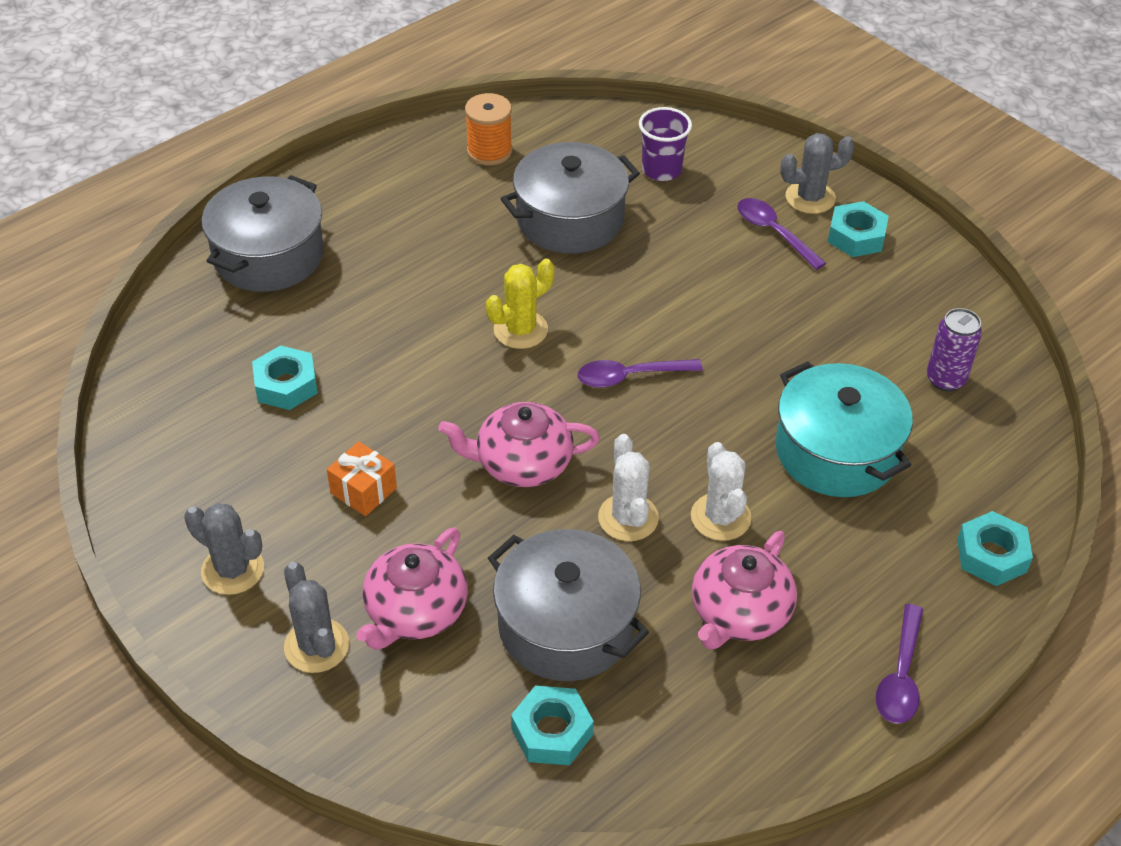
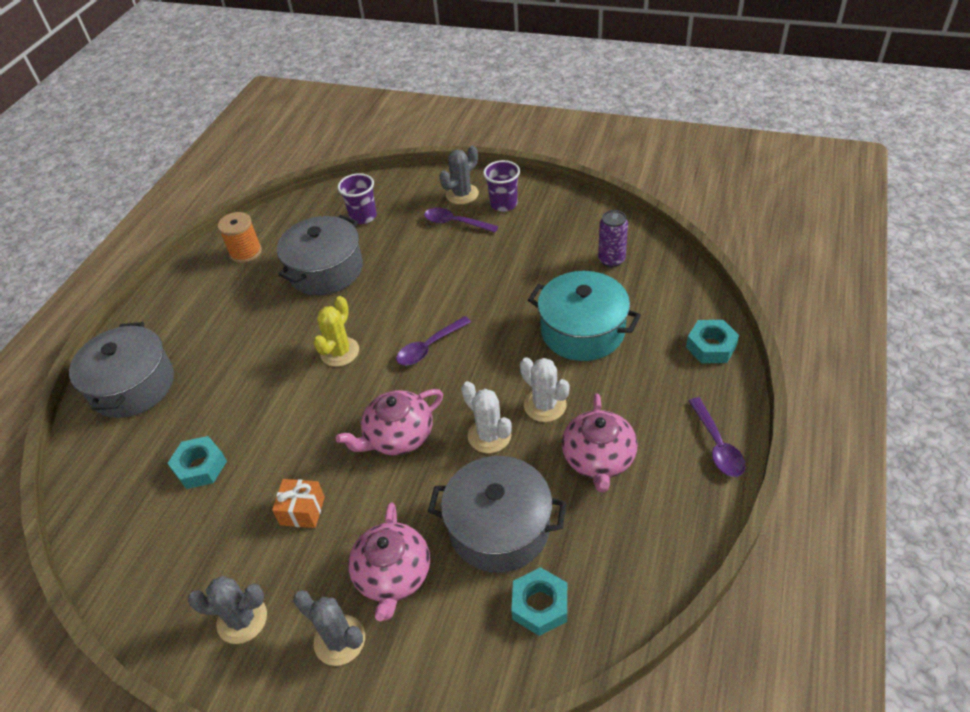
camera: 25 degrees left, 0 degrees up
(856, 236) = (504, 204): turquoise nut -> purple cup

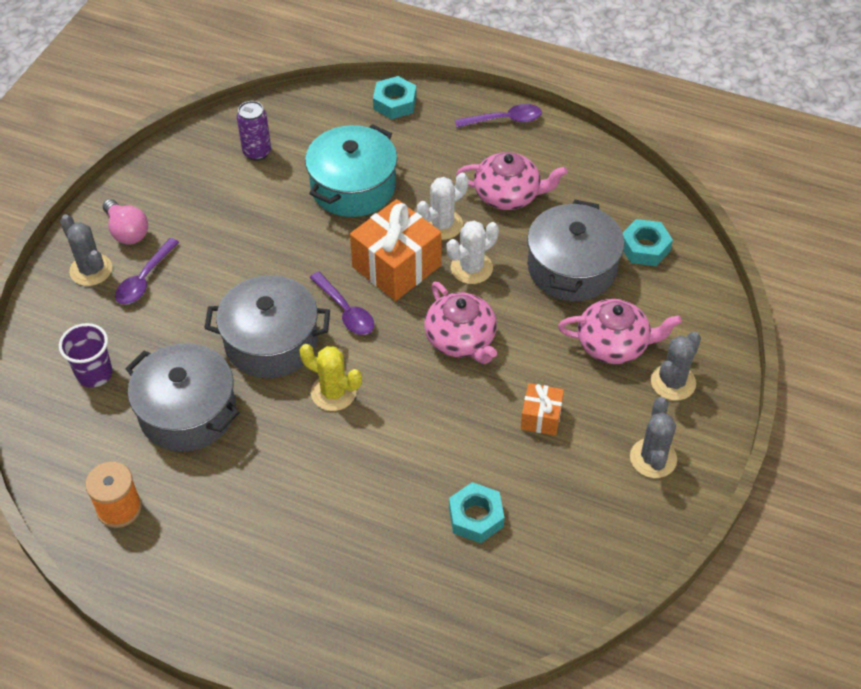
camera: 90 degrees left, 5 degrees up
(133, 386) = (340, 612): grey pot -> grey pot (271, 342)
(485, 376) = (396, 266): none -> orange gift
(504, 204) = (127, 231): purple cup -> pink light bulb

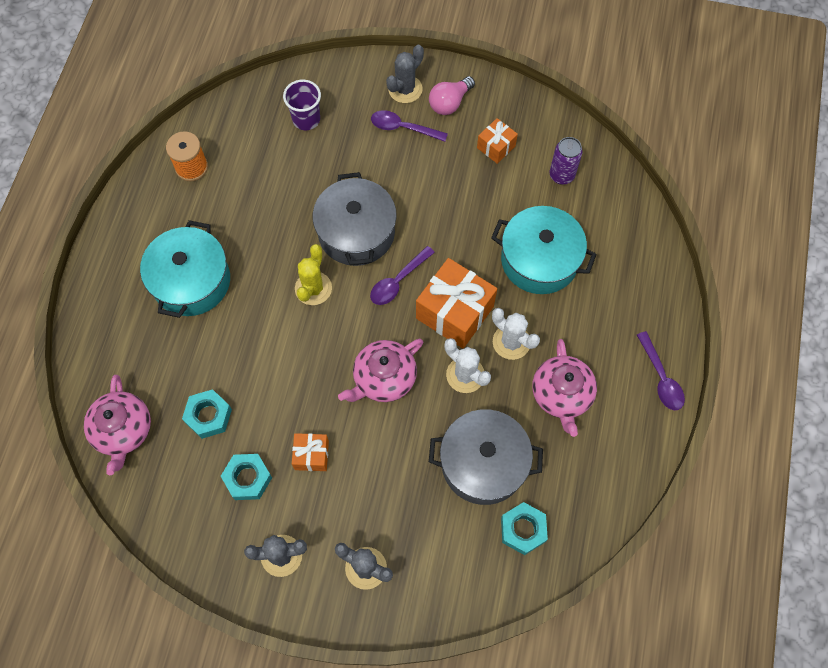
camera: 80 degrees right, 15 degrees up
(187, 412) = (280, 190): grey pot -> none
(201, 200) = (496, 147): none -> orange gift
(289, 521) = (191, 281): none -> turquoise pot
(395, 103) = (655, 275): turquoise nut -> turquoise nut (248, 478)
(613, 344) = (400, 510): pink teapot -> pink teapot (123, 430)

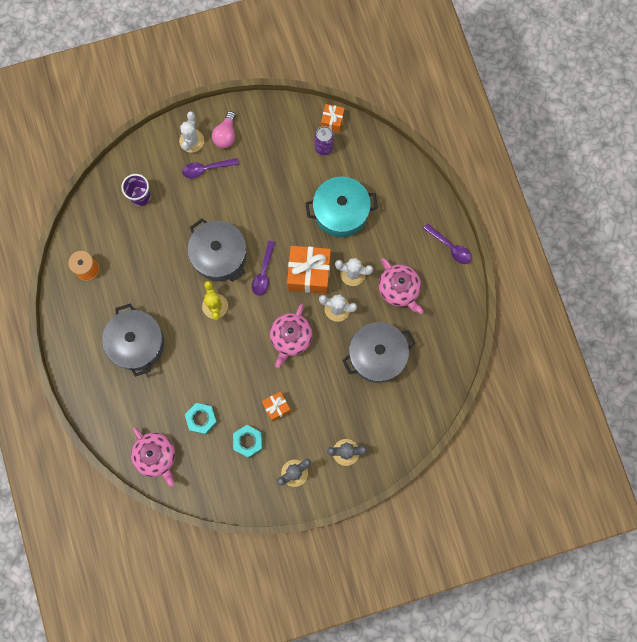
camera: 30 degrees left, 10 degrees up
(191, 281) = (137, 343): turquoise pot -> grey pot
(405, 89) = (191, 141): grey cactus -> white cactus
(496, 147) = (272, 150): orange gift -> orange gift (332, 121)
(523, 530) = (420, 380): turquoise nut -> none

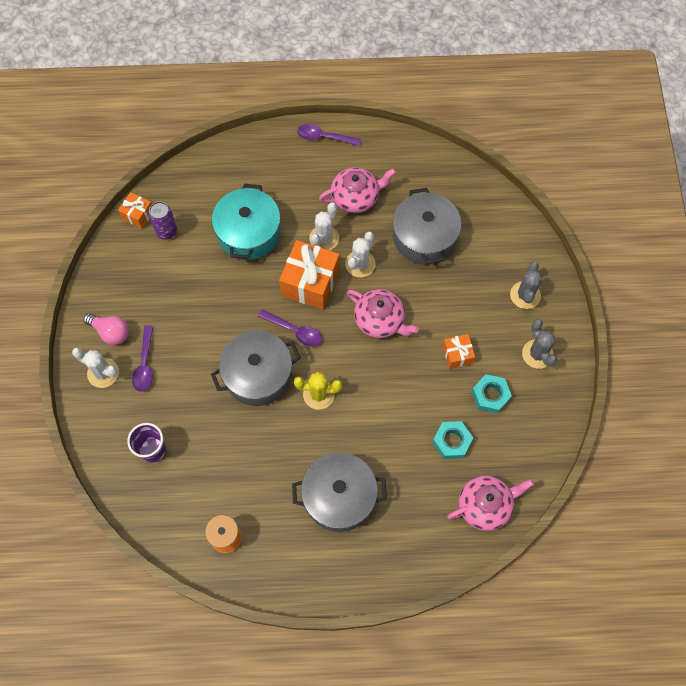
camera: 75 degrees left, 10 degrees down
(450, 247) = (324, 137): purple spoon -> purple spoon turned 135 degrees counterclockwise

